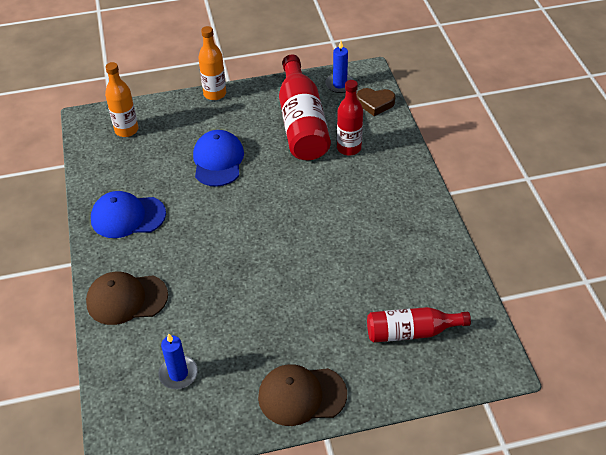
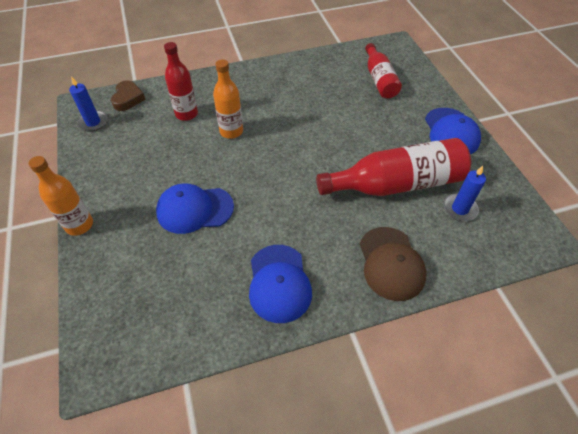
camera: 95 degrees left, 5 degrees up
(126, 130) = (128, 312): orange bottle -> orange bottle (231, 131)
(301, 395) = (451, 132): brown cap -> blue cap
(302, 123) = (145, 147): red bottle -> red bottle (396, 184)

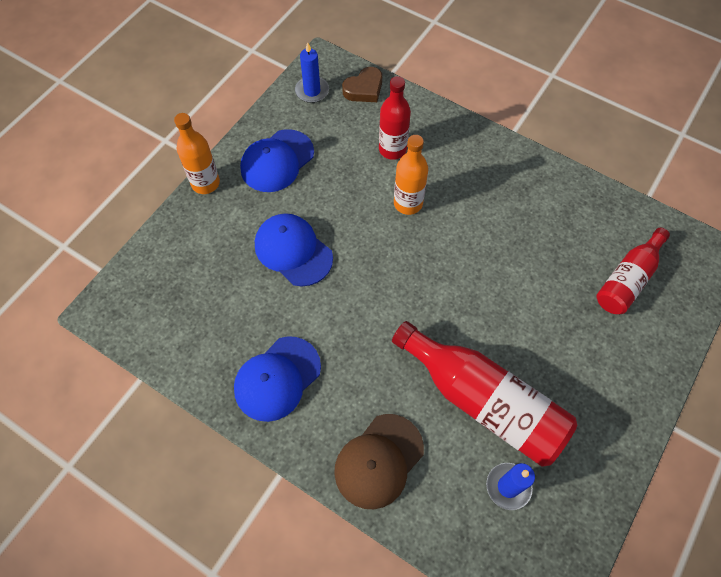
camera: 50 degrees right, 10 degrees up
(451, 132) = (619, 409): blue cap -> blue cap (277, 161)

